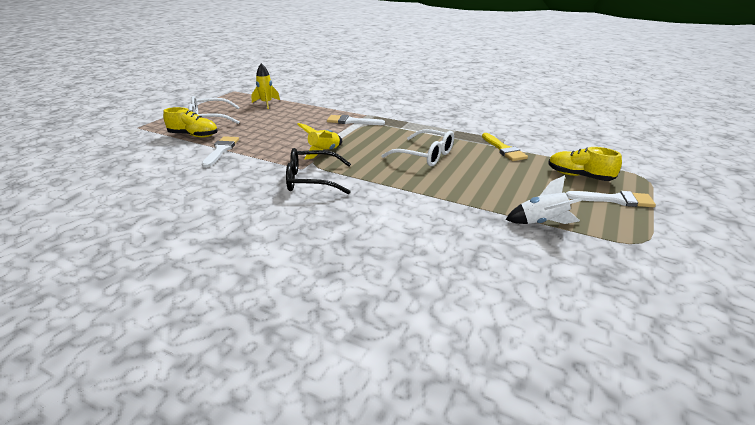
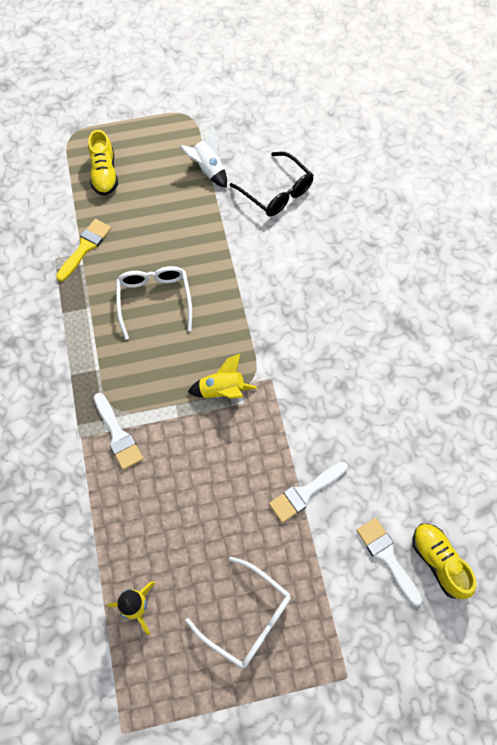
camera: 130 degrees left, 35 degrees up
(193, 135) = (303, 570): yellow shoe -> yellow shoe (438, 562)
(311, 180) = (283, 351): black glasses -> black glasses (277, 192)
(615, 200) = (133, 142): white brush -> white brush (387, 557)

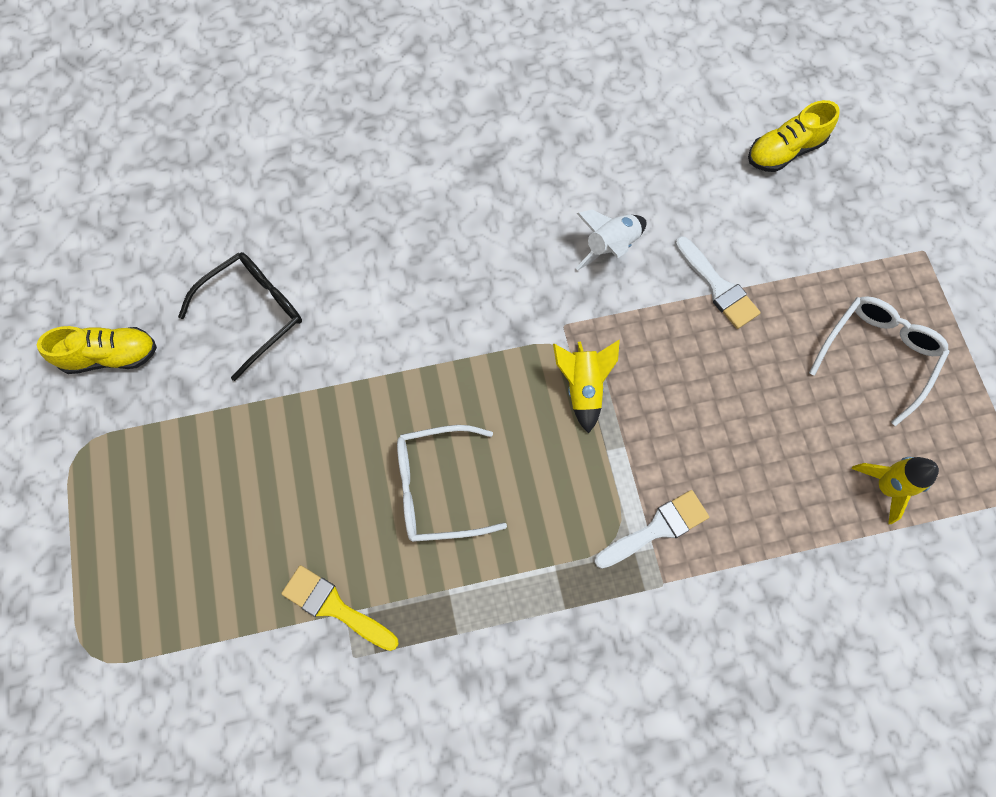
camera: 90 degrees left, 5 degrees up
(104, 174) = (186, 586): yellow shoe -> yellow shoe (111, 356)
(208, 169) = (198, 414): white rocket -> white rocket (611, 246)
(387, 557) = (785, 202): white brush -> none

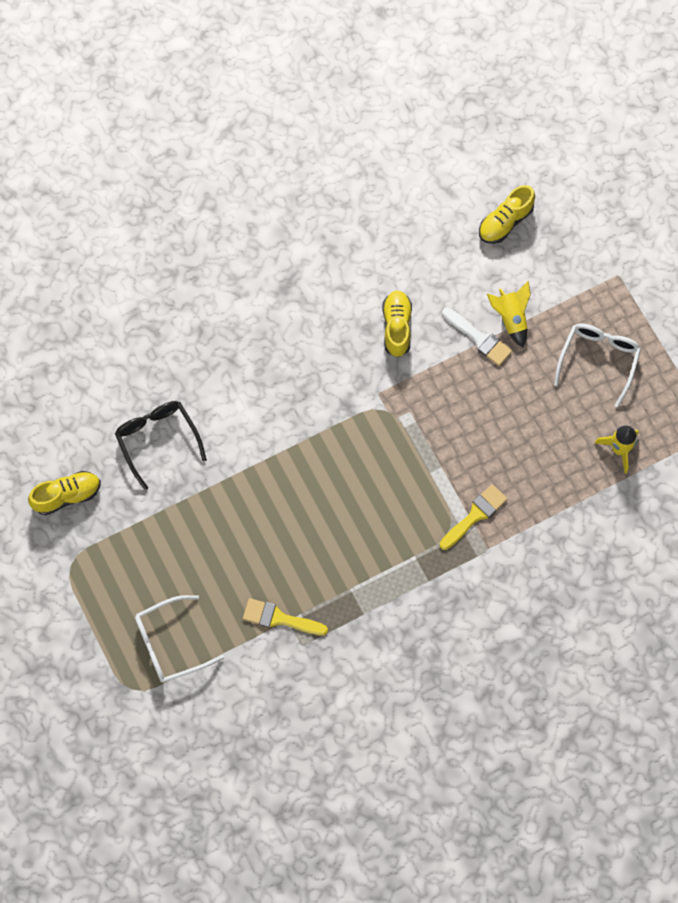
camera: 15 degrees left, 0 degrees up
(254, 312) = (157, 439): black glasses -> black glasses turned 60 degrees counterclockwise
(437, 488) = (323, 526): white glasses -> white glasses (170, 644)
(583, 387) = (403, 434): yellow rocket -> yellow rocket (511, 319)
(611, 246) = (397, 327): white rocket -> yellow shoe
(657, 528) = (475, 515): white brush -> yellow brush

